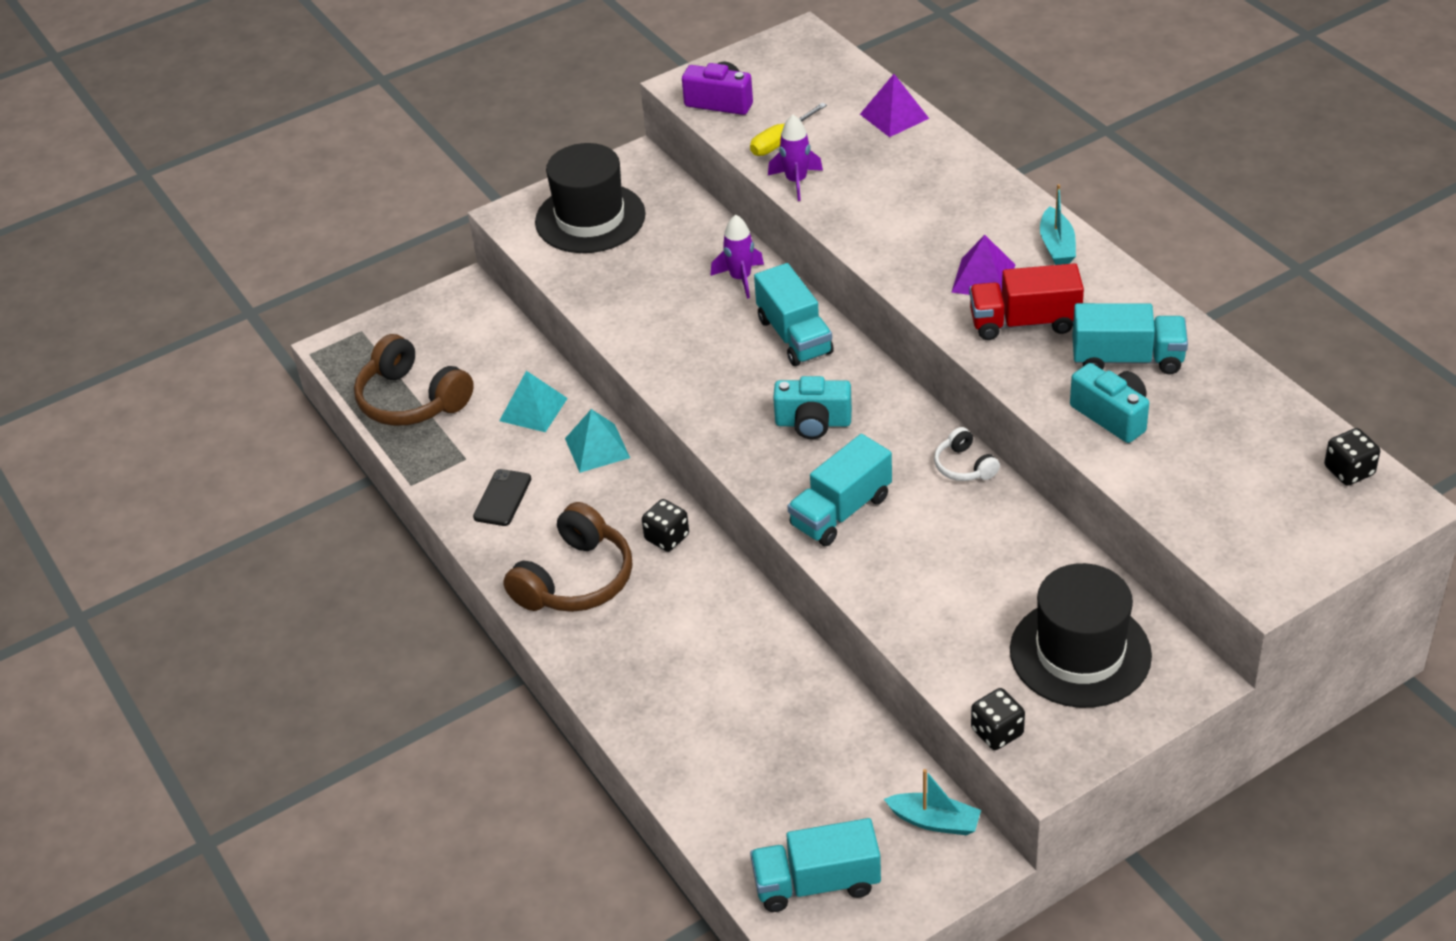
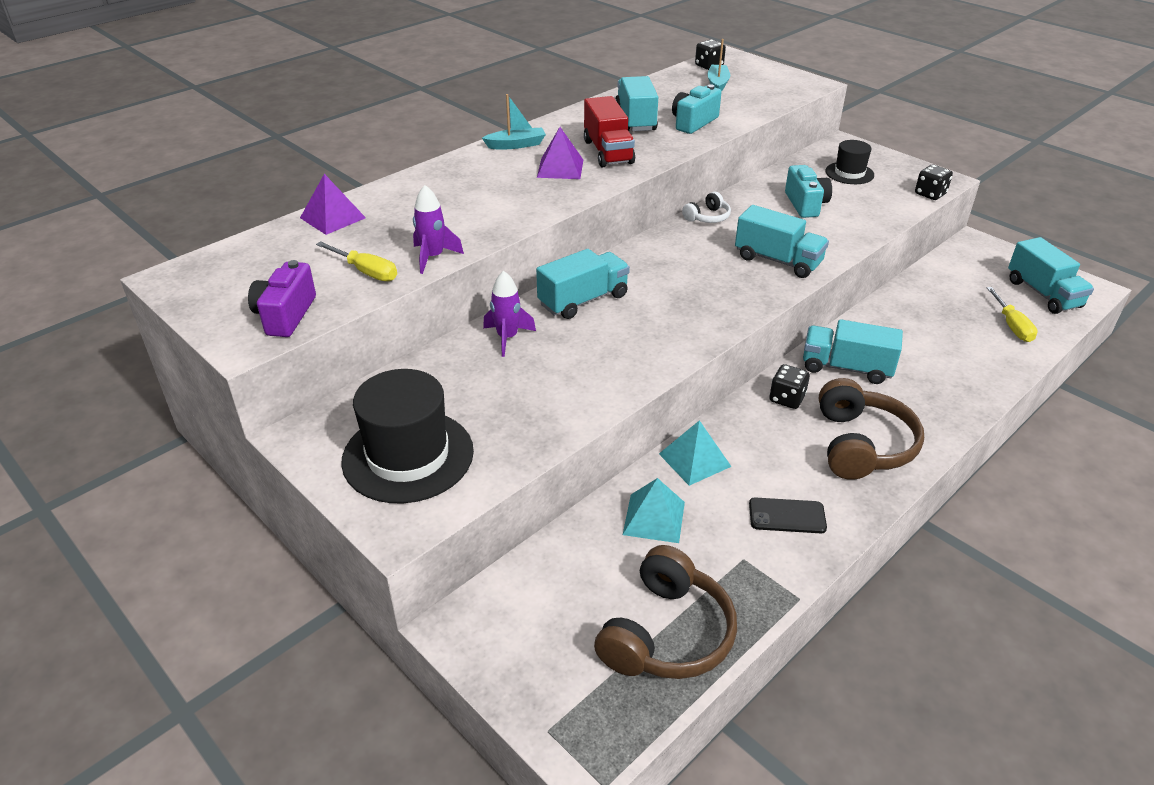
camera: 105 degrees left, 5 degrees down
(575, 579) = (861, 445): brown headphones -> brown headphones turned 75 degrees clockwise
(706, 604) = (846, 368): none -> turquoise truck
(749, 808) = (1011, 325): none -> yellow screwdriver
(813, 423) = (687, 281): turquoise camera -> turquoise camera (805, 204)
(934, 821) = (962, 257): turquoise boat -> turquoise boat (717, 84)
(1080, 653) = (849, 173): black hat -> black hat, size x0.56

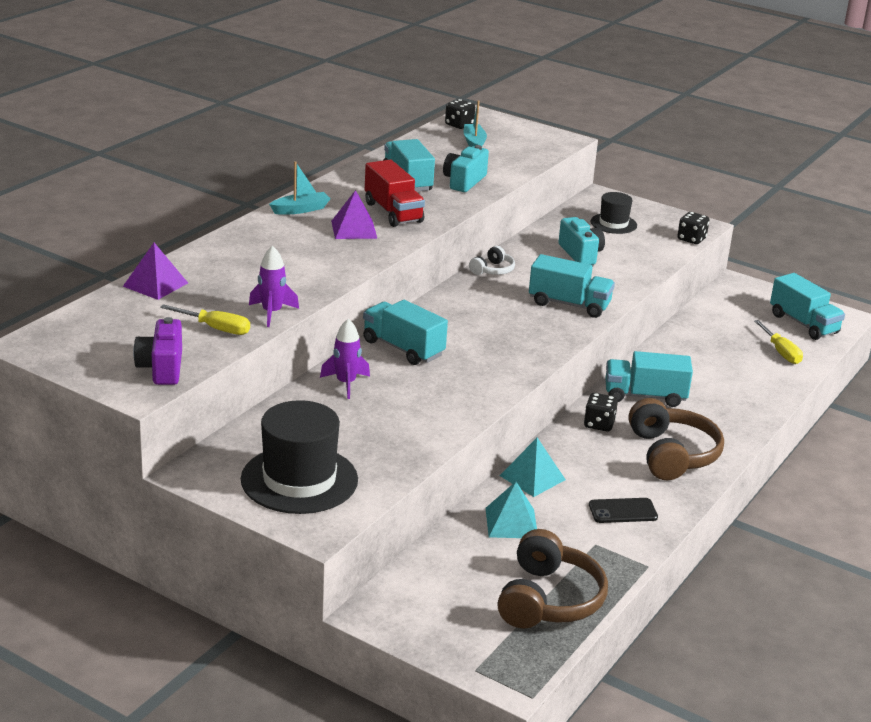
camera: 15 degrees left, 10 degrees down
(583, 300) = (403, 348): turquoise truck -> turquoise truck turned 90 degrees counterclockwise

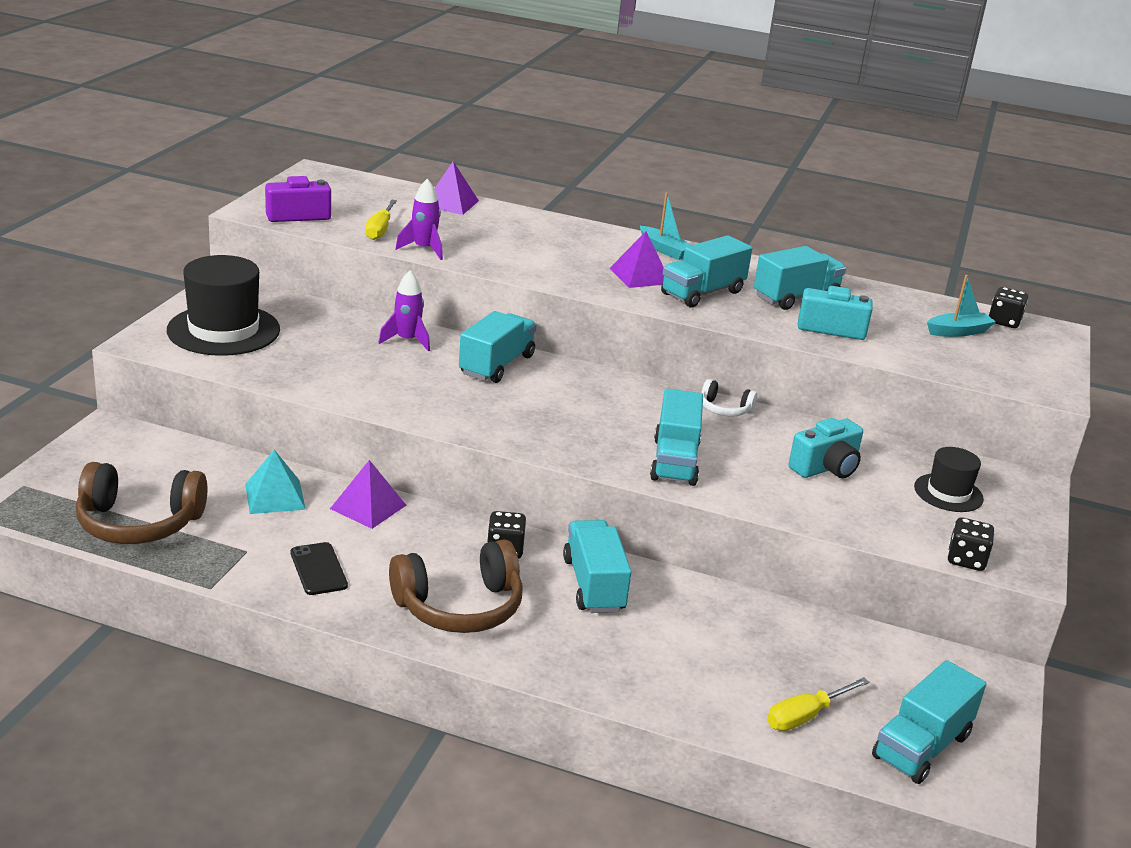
camera: 75 degrees right, 0 degrees up
(393, 212) = (702, 293): red truck -> turquoise truck
(532, 477) = (368, 507): turquoise pyramid -> purple pyramid

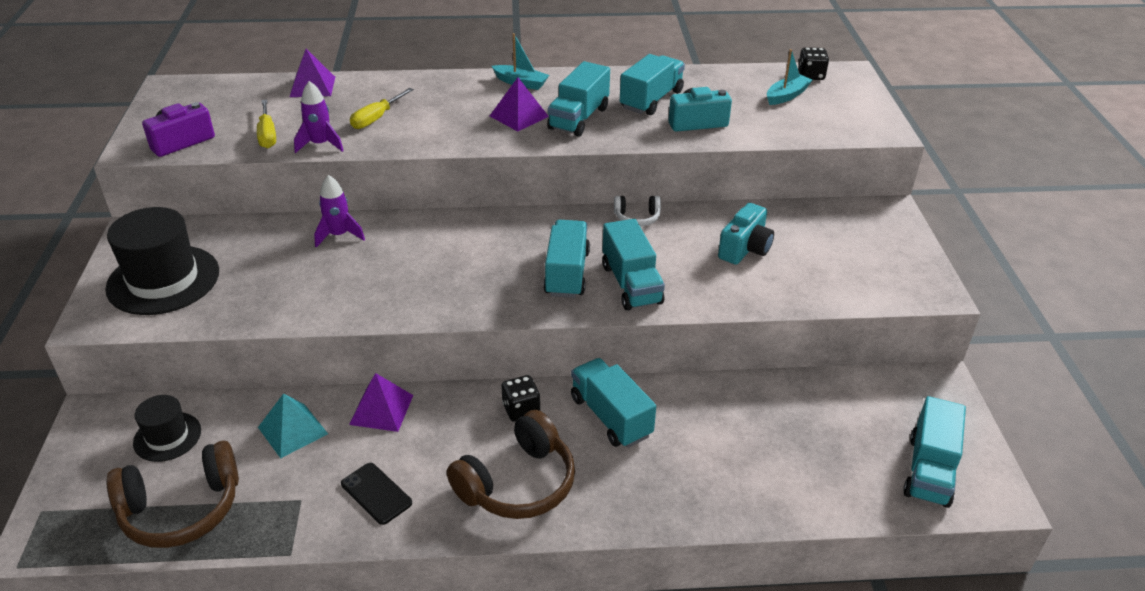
camera: 20 degrees left, 10 degrees up
(496, 365) = (431, 235): turquoise truck -> turquoise truck (567, 273)
(805, 716) = (836, 478): yellow screwdriver -> yellow screwdriver (377, 118)
(948, 493) = (842, 240): black hat -> black hat (167, 437)
(966, 560) = (893, 299): black dice -> none

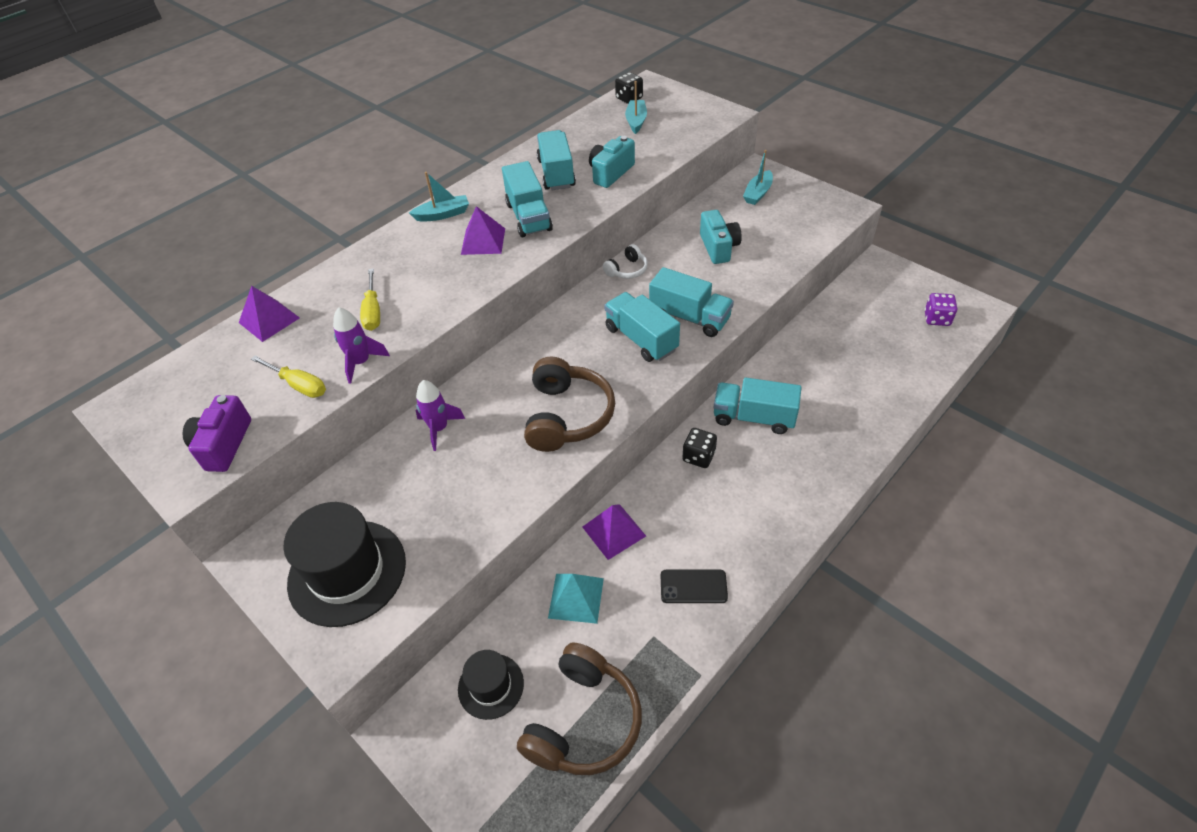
camera: 40 degrees left, 10 degrees up
(518, 483) = (763, 503): brown headphones -> brown headphones (567, 416)
(856, 229) = (758, 193): none -> turquoise boat
(929, 470) = (937, 319): turquoise truck -> purple dice

